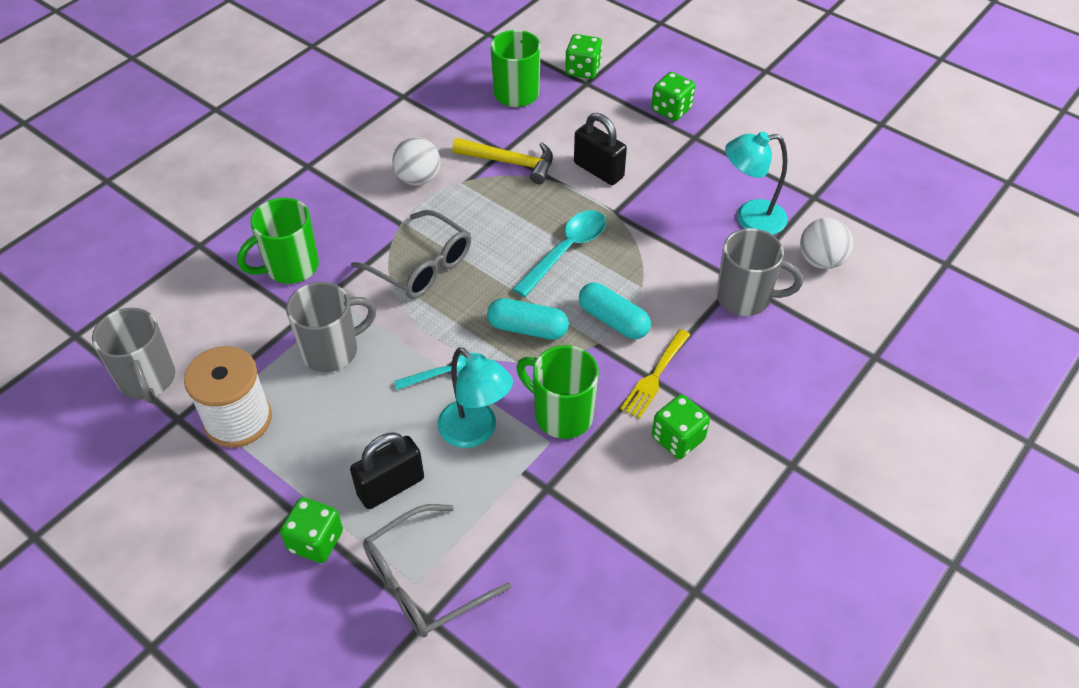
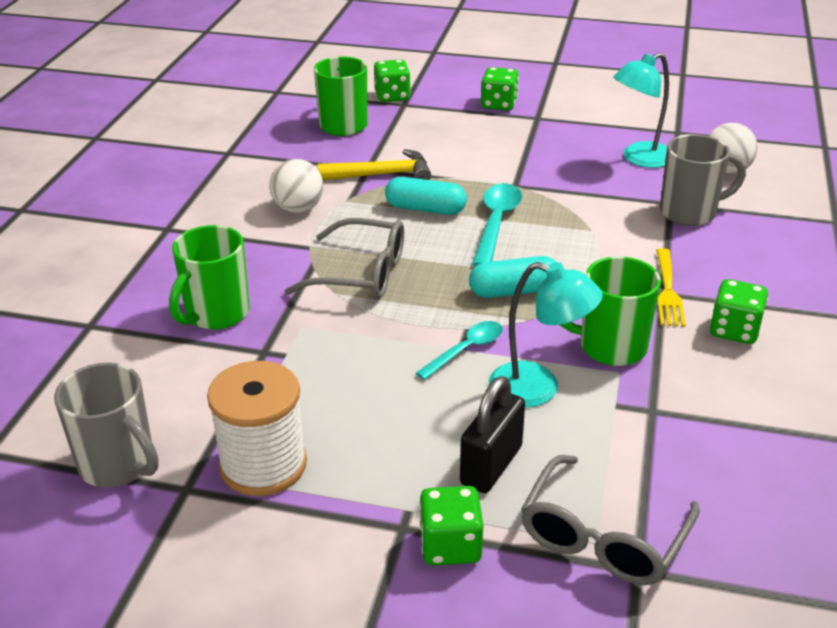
camera: 25 degrees left, 15 degrees down
(332, 351) = (323, 370): grey mug -> none
(598, 170) = (472, 160): black padlock -> none
(613, 320) = (589, 261): turquoise capsule -> turquoise capsule (425, 209)

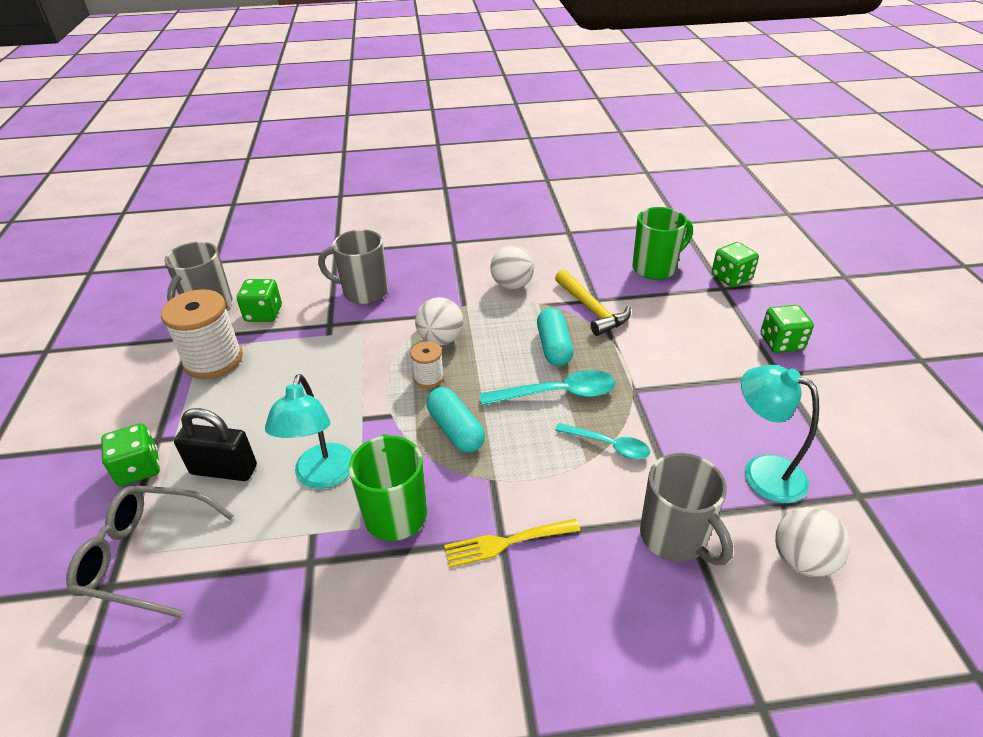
camera: 70 degrees right, 5 degrees up
(216, 314) = (364, 292): green mug -> grey mug
(361, 274) = (441, 340): grey glasses -> white ball
(422, 293) = (428, 378): none -> white spool
(466, 350) = (362, 421): turquoise spoon -> turquoise spoon (608, 445)
(734, 330) = (459, 613): green dice -> green dice (263, 314)

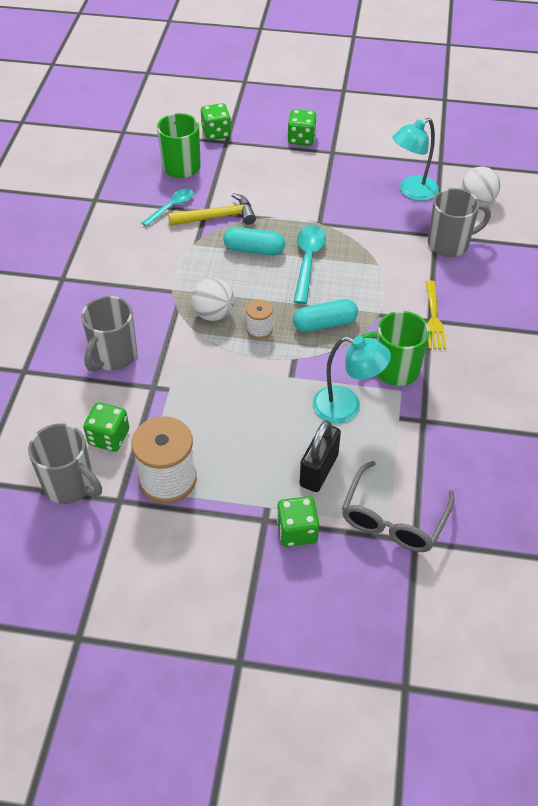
camera: 75 degrees left, 10 degrees up
(512, 285) = (158, 254): white ball -> none
(608, 445) = (367, 250): turquoise spoon -> turquoise spoon (172, 207)

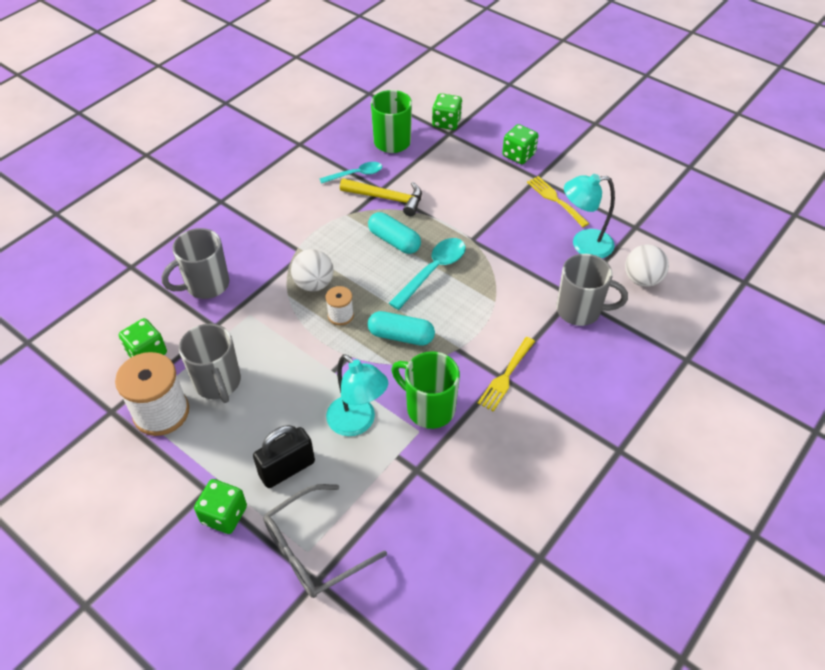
camera: 30 degrees right, 0 degrees up
(70, 485) = (87, 379): grey mug -> grey mug (218, 383)
(361, 164) = (555, 200): none -> yellow fork

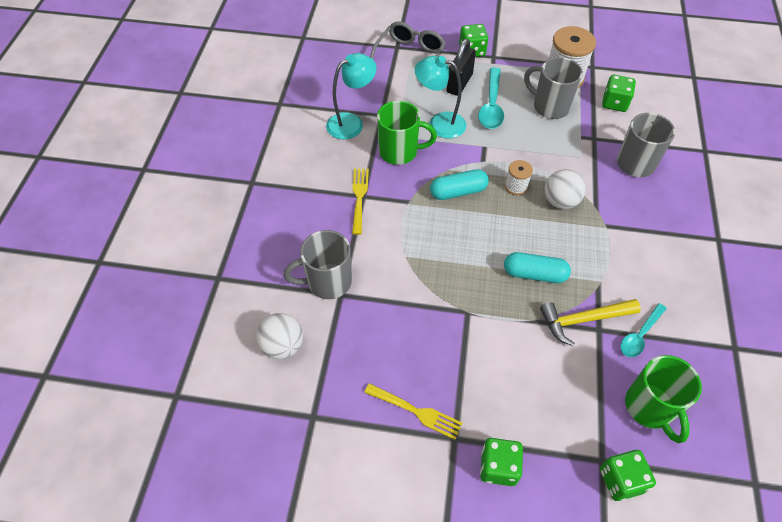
camera: 150 degrees right, 5 degrees up
(433, 271) = (477, 259): turquoise spoon -> turquoise spoon (491, 106)
(583, 244) = (357, 361): turquoise lamp -> turquoise lamp (351, 123)

